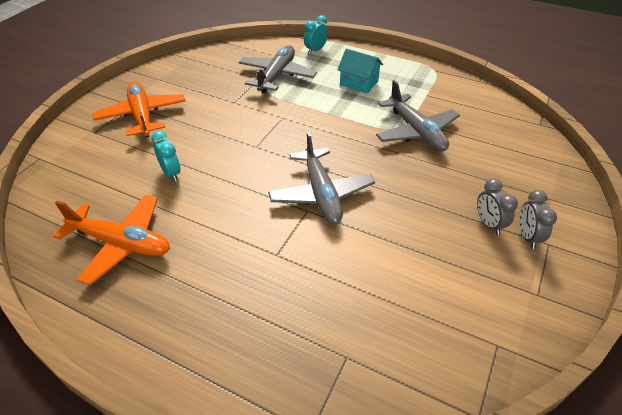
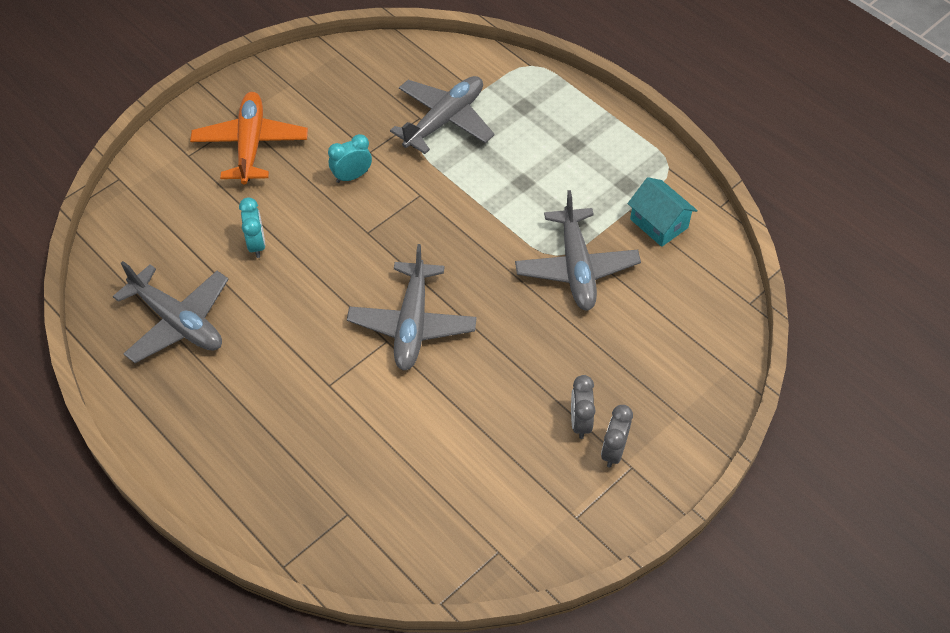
camera: 20 degrees right, 10 degrees up
(121, 243) = (178, 322): orange plane -> grey plane
(315, 50) = (520, 84): turquoise clock -> turquoise clock (352, 176)
(359, 83) = (548, 163): turquoise house -> turquoise house (659, 223)

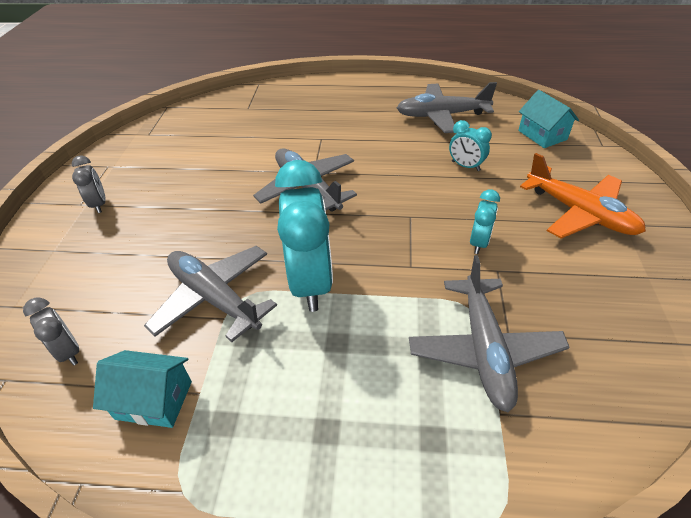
camera: 140 degrees right, 10 degrees down
(141, 225) = (542, 135): none -> turquoise house
(499, 232) = (311, 282): none -> turquoise clock
(580, 422) = (135, 205): grey clock -> grey clock (69, 351)

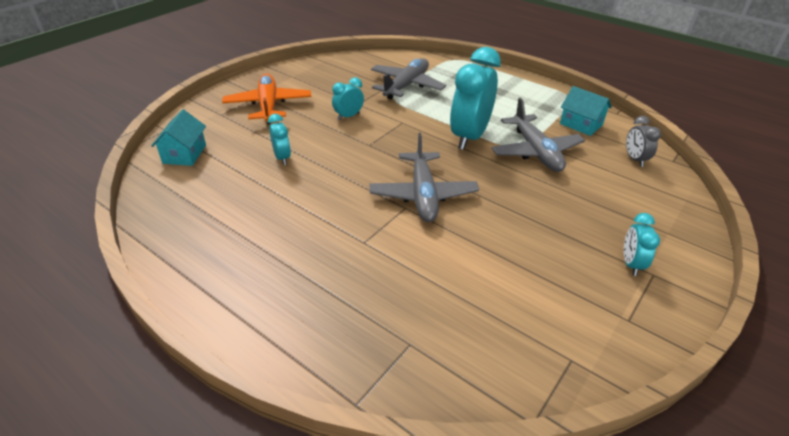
camera: 150 degrees left, 5 degrees down
(99, 204) = (631, 264): grey clock -> turquoise clock
(442, 115) = (220, 211): grey plane -> none

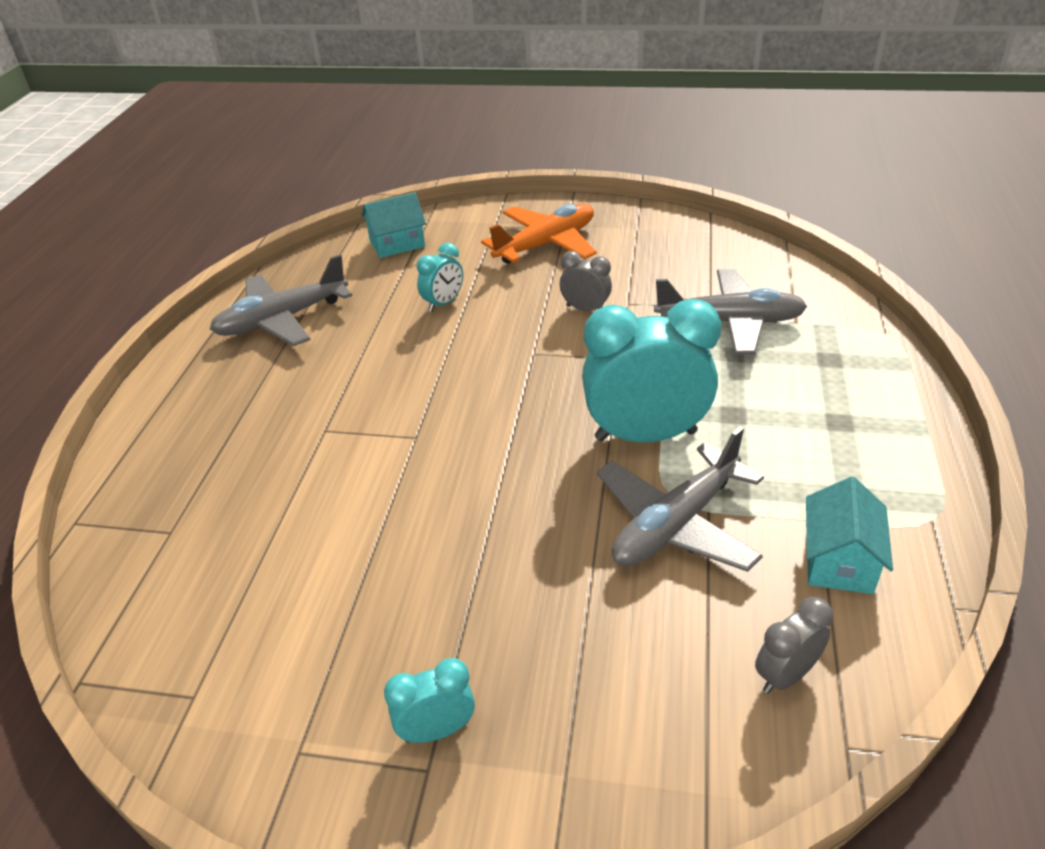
camera: 65 degrees right, 0 degrees up
(348, 116) = (585, 309): turquoise clock -> grey clock
(423, 195) = (454, 442): grey plane -> grey plane (282, 320)

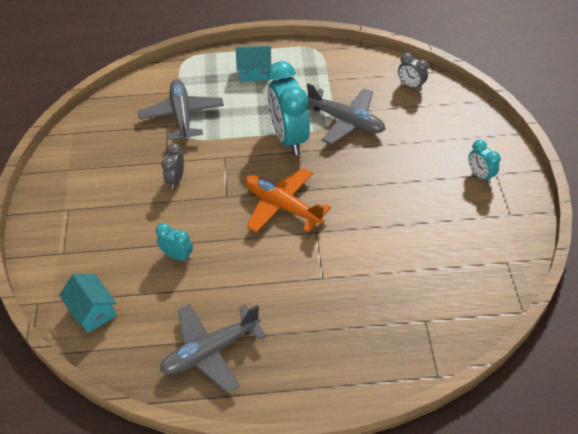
camera: 105 degrees left, 10 degrees up
(282, 320) = (210, 351): grey plane -> grey plane turned 105 degrees clockwise
(546, 244) = (93, 215): orange plane -> orange plane (282, 206)
(839, 560) = (349, 74): turquoise house -> turquoise house (255, 72)

